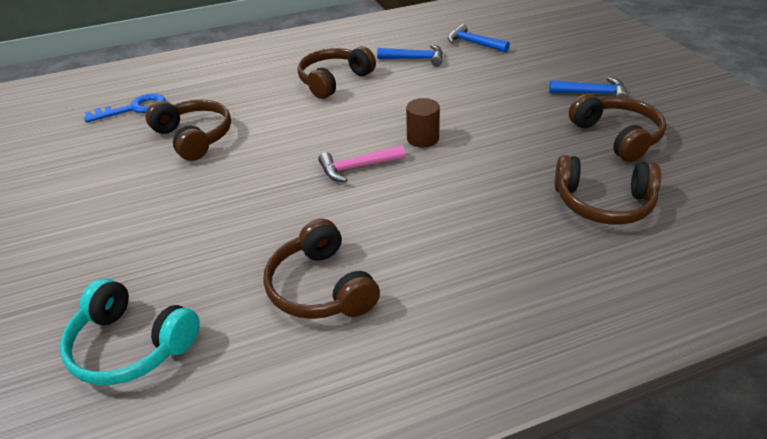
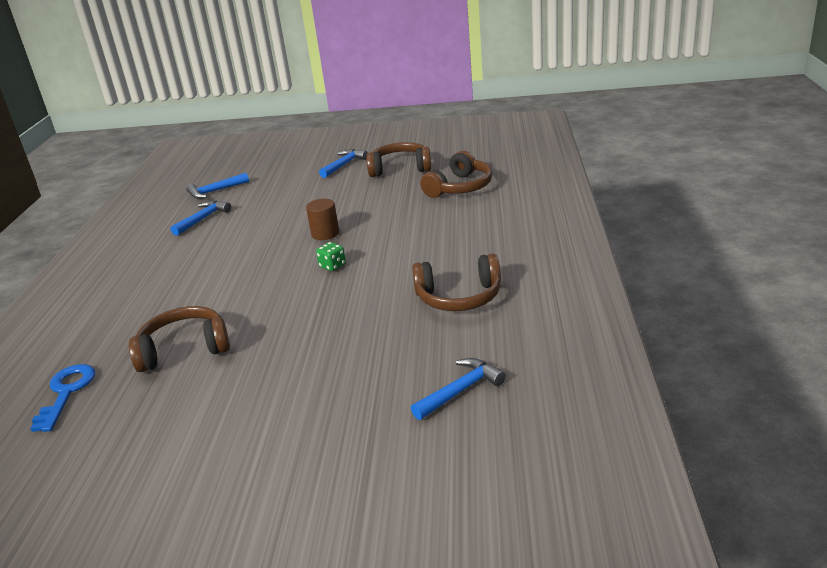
camera: 65 degrees left, 10 degrees down
(131, 346) = (460, 391): turquoise headphones -> blue hammer
(334, 80) = (184, 262): brown headphones -> none
(357, 167) = (332, 266): pink hammer -> green dice

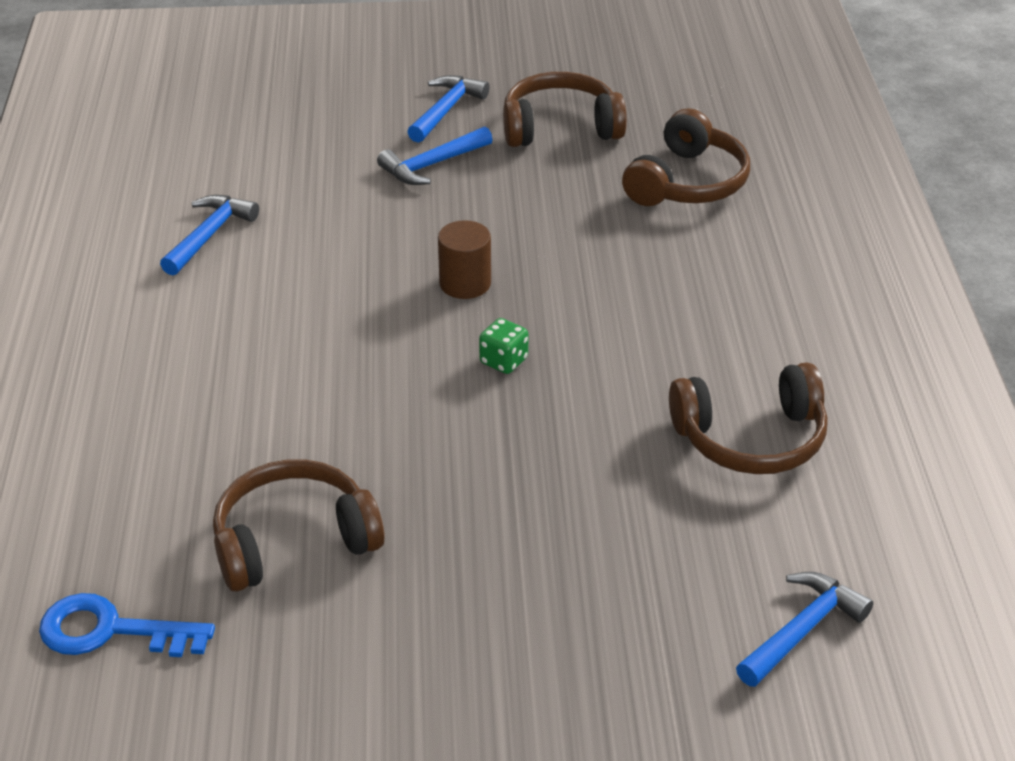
camera: 10 degrees left, 10 degrees up
(66, 392) = (111, 631): blue key -> blue key turned 75 degrees counterclockwise
(215, 191) = (207, 164): blue hammer -> blue hammer (432, 165)

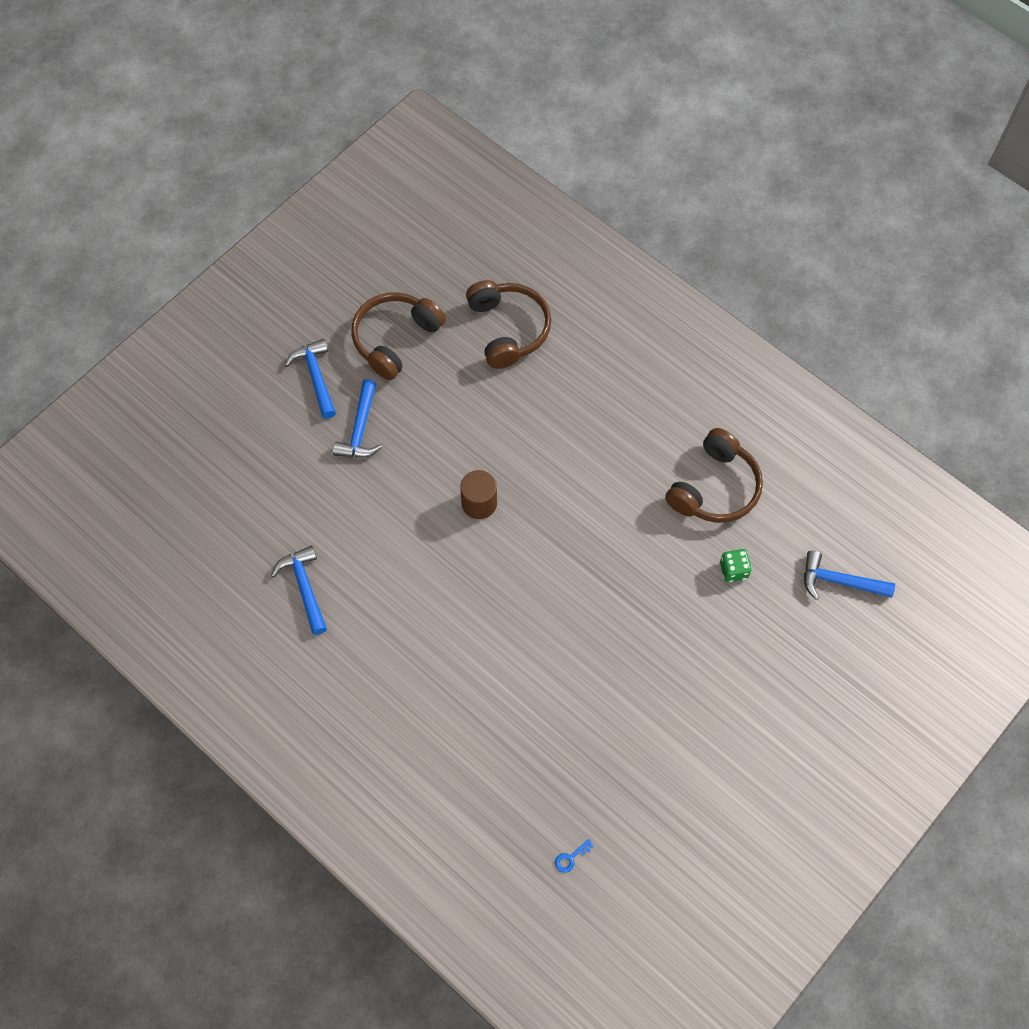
camera: 45 degrees left, 25 degrees up
(111, 631) = (570, 858): blue key -> blue key, size x0.41
(293, 541) = (588, 735): brown headphones -> none
(503, 361) = (556, 539): green dice -> green dice (733, 570)
(802, 630) = (839, 581): blue hammer -> blue hammer turned 75 degrees counterclockwise

